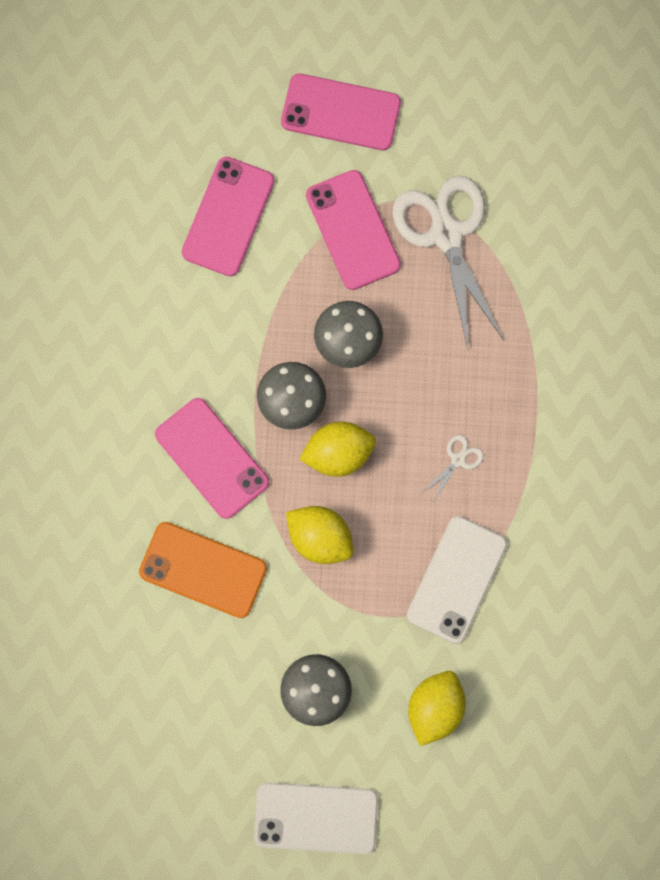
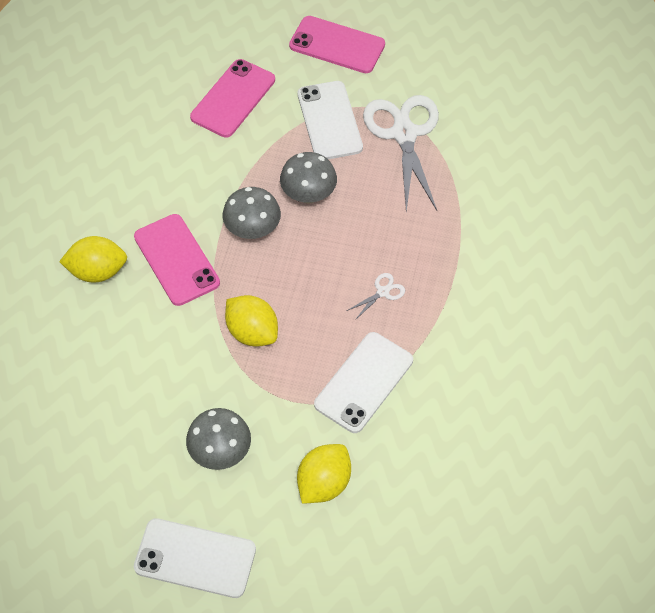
camera: 10 degrees right, 20 degrees down
(203, 570) = (147, 341): orange phone -> none
(338, 453) = (282, 272): yellow lemon -> yellow lemon (97, 271)
(353, 230) = (329, 121): pink phone -> white phone

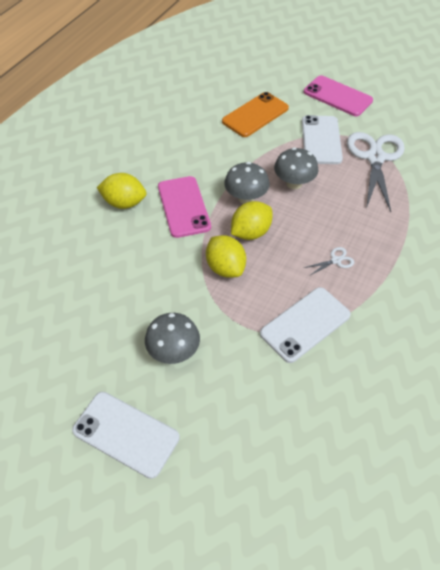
camera: 15 degrees right, 5 degrees down
(233, 98) = (255, 115): pink phone -> orange phone
(324, 483) = (252, 397): yellow lemon -> yellow lemon (250, 232)

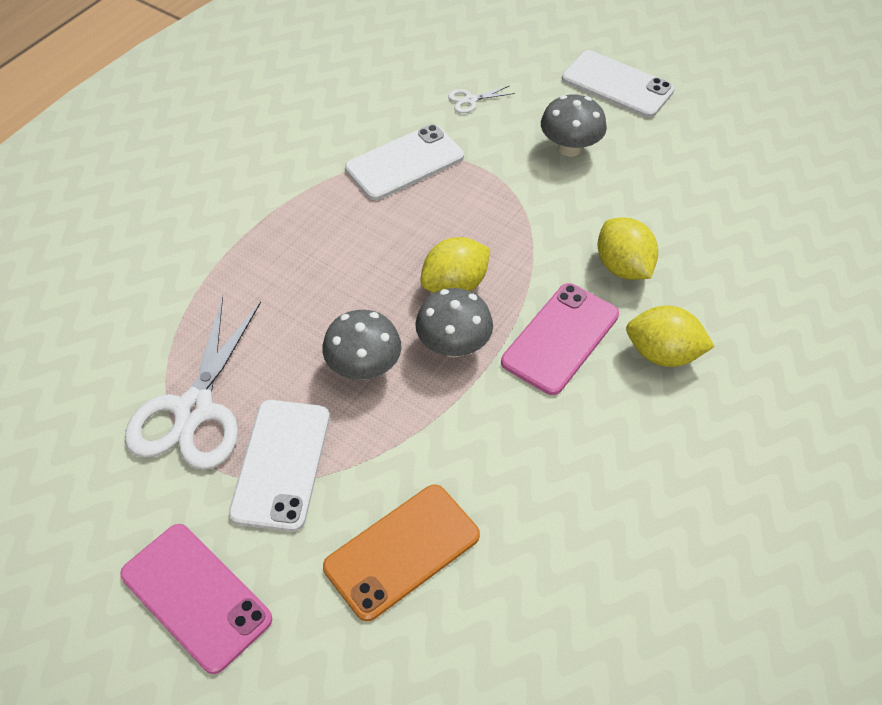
camera: 175 degrees left, 0 degrees up
(183, 207) = (560, 338): pink phone -> pink phone turned 45 degrees clockwise
(225, 268) = (499, 237): yellow lemon -> yellow lemon (623, 267)
(336, 260) = (338, 234): white scissors -> white scissors (470, 100)

